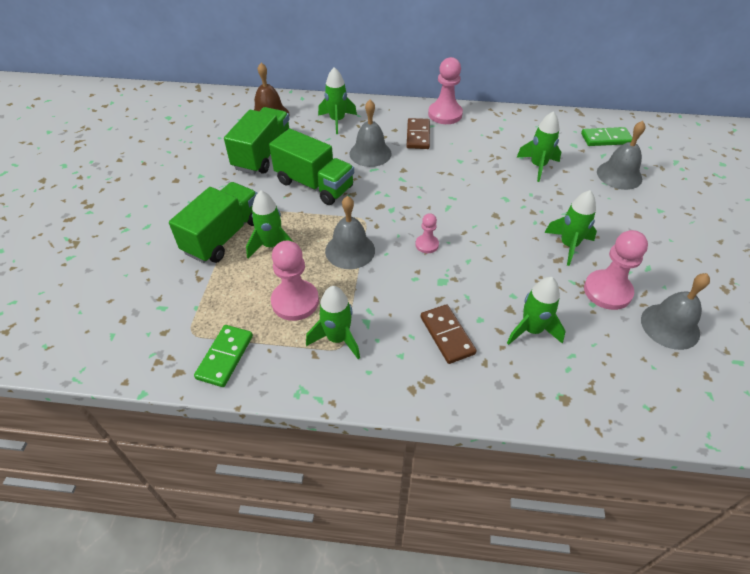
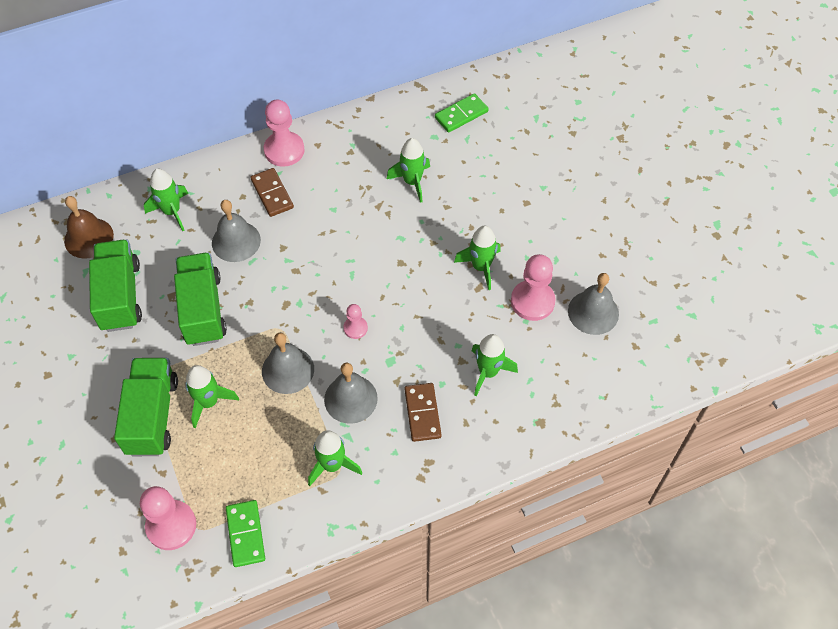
camera: 30 degrees left, 10 degrees up
(295, 301) = (271, 449): pink pawn -> pink pawn (171, 526)
(314, 185) = (203, 309): green truck -> green truck turned 105 degrees counterclockwise
(447, 335) = (422, 413): brown domino -> brown domino turned 45 degrees clockwise
(619, 175) = (492, 159): grey bell -> grey bell (350, 399)

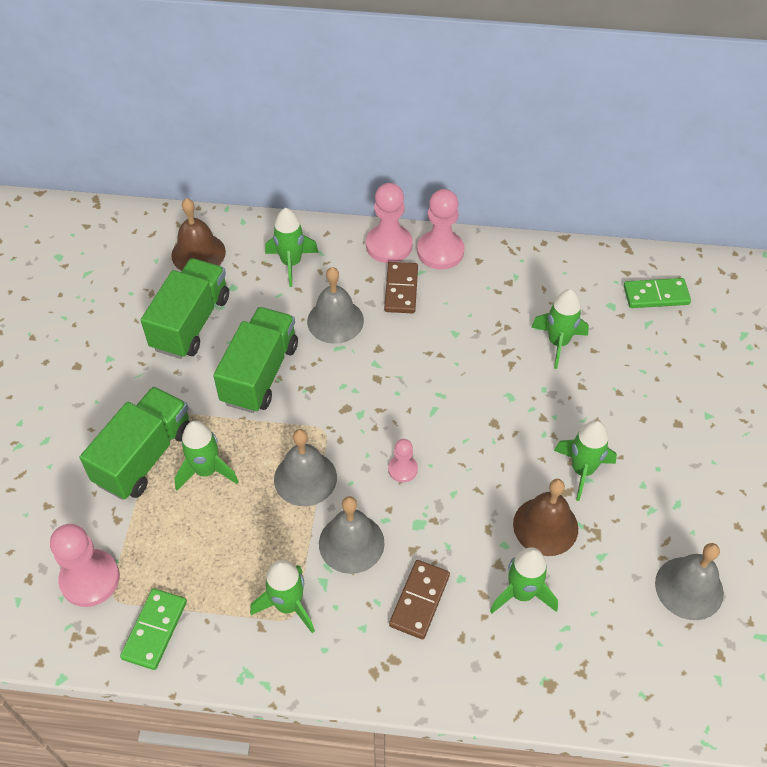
camera: 30 degrees right, 5 degrees down
(478, 318) = (545, 526): none -> brown bell
(532, 301) = (621, 538): pink pawn -> pink pawn (389, 245)

